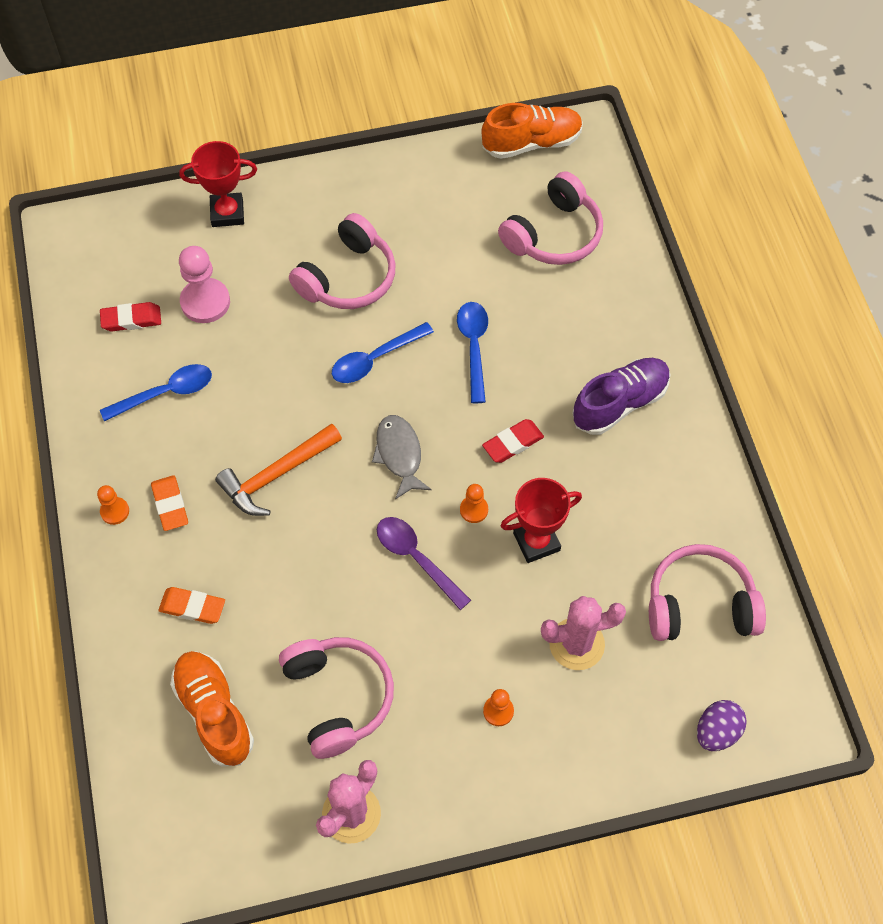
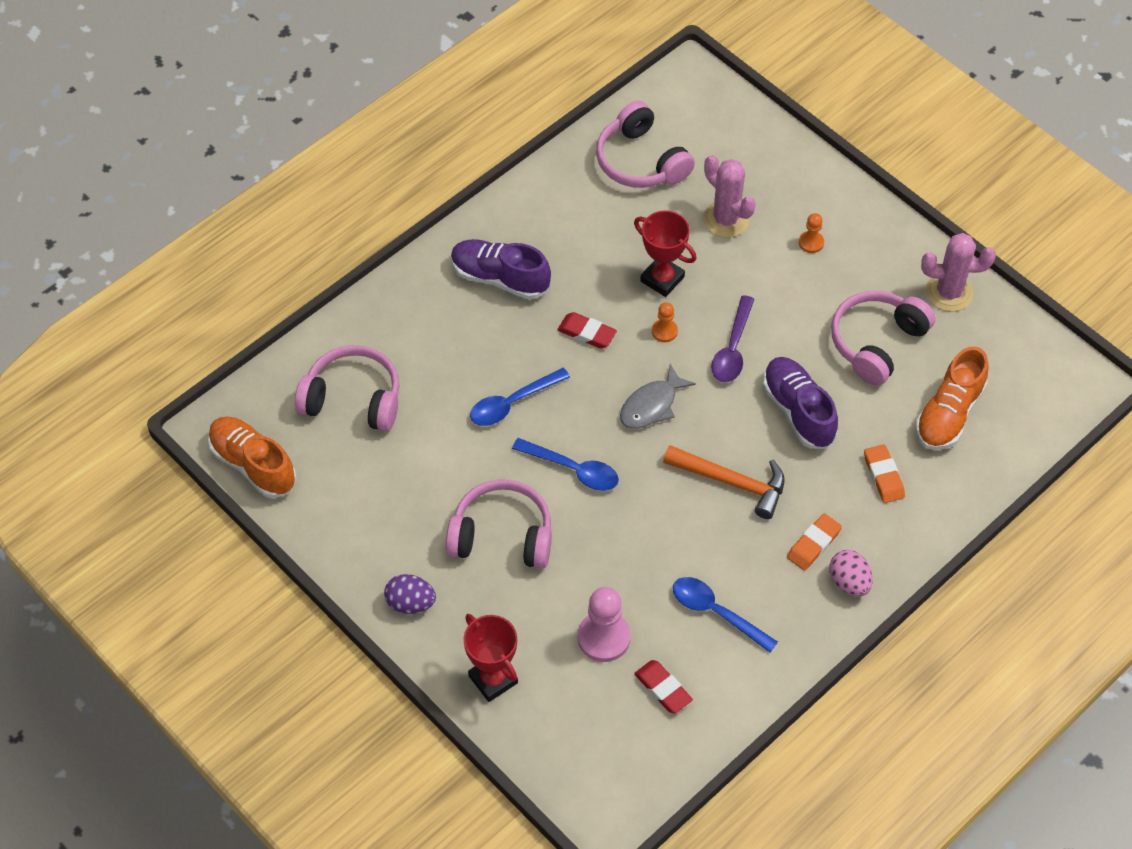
camera: 120 degrees left, 5 degrees down
(115, 511) = (849, 582): orange pawn -> pink egg
(310, 575) = (798, 411): none -> purple shoe
(717, 732) = (730, 116): purple egg -> purple egg (410, 603)

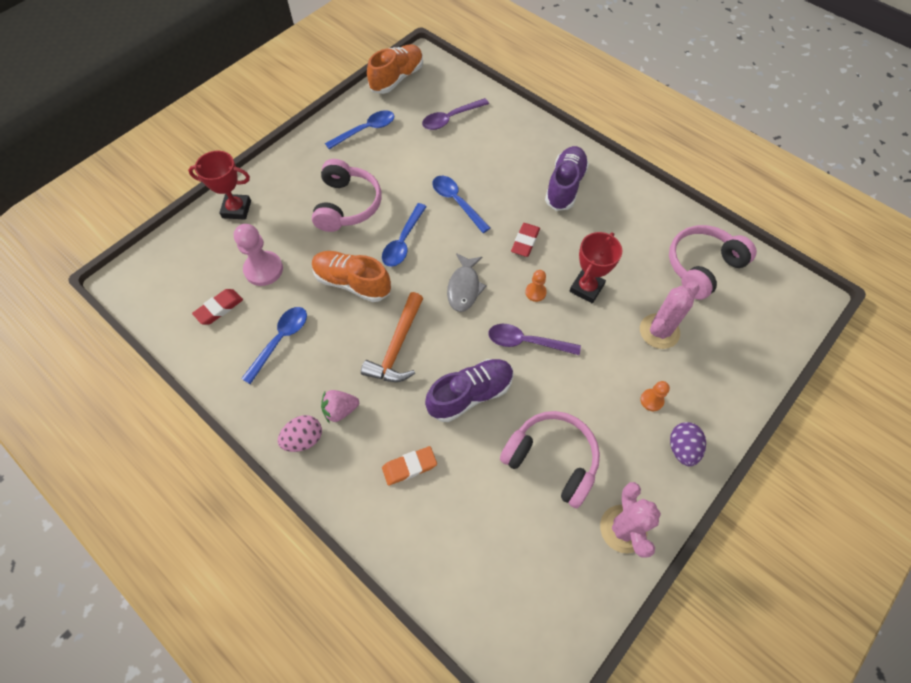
camera: 85 degrees right, 5 degrees up
(353, 399) = (450, 118): pink headphones -> purple spoon
(359, 510) = (366, 130): none -> blue spoon
(410, 603) = (296, 162): purple egg -> purple egg (682, 448)
(493, 679) = (236, 209): red trophy -> red trophy turned 45 degrees clockwise
(651, 405) = (464, 287): grey fish -> grey fish turned 120 degrees counterclockwise
(813, 544) = (340, 410): orange eraser -> pink strawberry
(949, 414) = (481, 527): orange shoe -> orange shoe (352, 283)

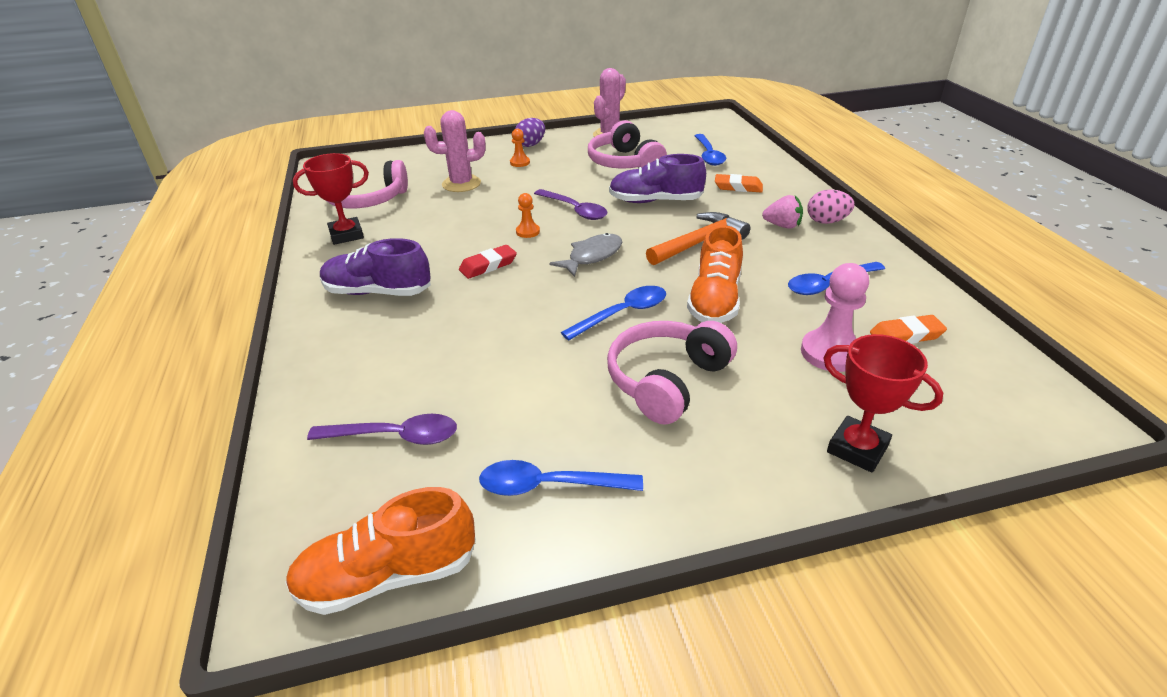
camera: 145 degrees left, 25 degrees down
(219, 308) = (906, 335): red eraser -> orange eraser
(352, 283) = (714, 300): orange shoe -> orange shoe turned 45 degrees clockwise
(457, 202) = (517, 326): blue spoon -> blue spoon (709, 155)
(565, 186) = (378, 292): purple shoe -> purple shoe turned 45 degrees clockwise
(586, 288) = (479, 220): red trophy -> red trophy (346, 235)

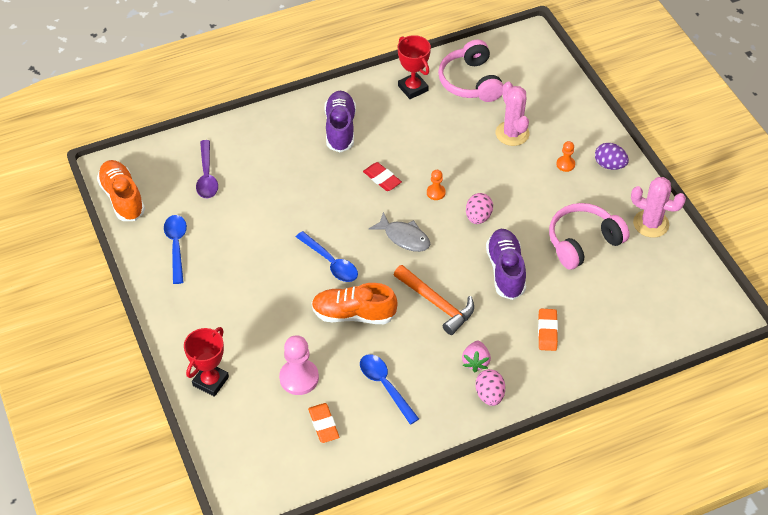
camera: 80 degrees right, 15 degrees up
(575, 210) = (478, 217): purple spoon -> pink egg
(667, 381) = (262, 290): pink headphones -> none
(709, 155) = (618, 308): blue spoon -> none

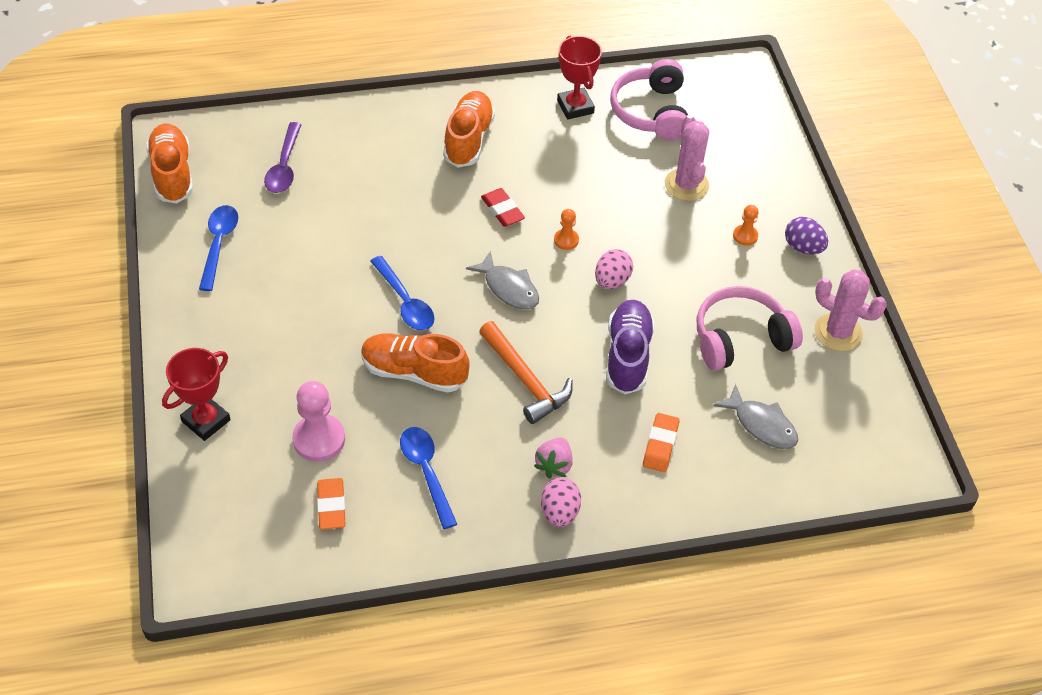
camera: 10 degrees right, 0 degrees up
(340, 129) = (468, 139): purple shoe -> orange shoe
(615, 302) = (761, 425): none -> grey fish

